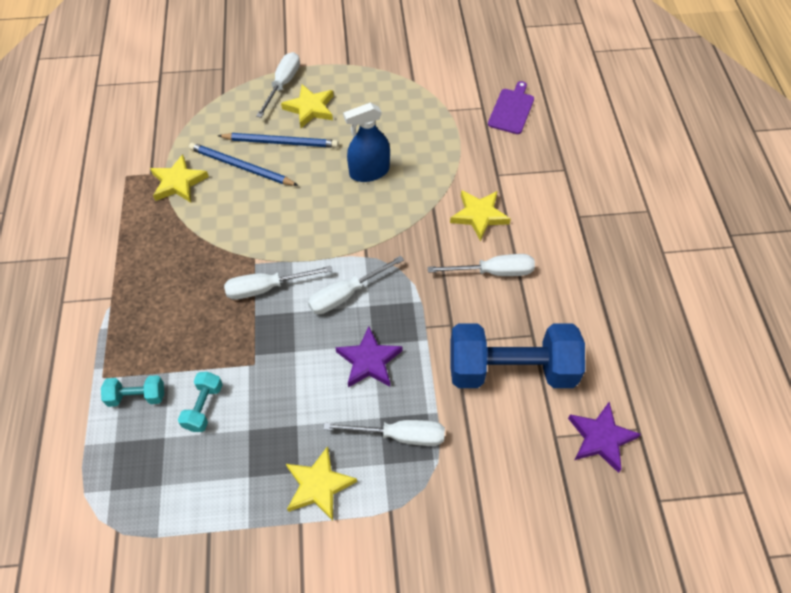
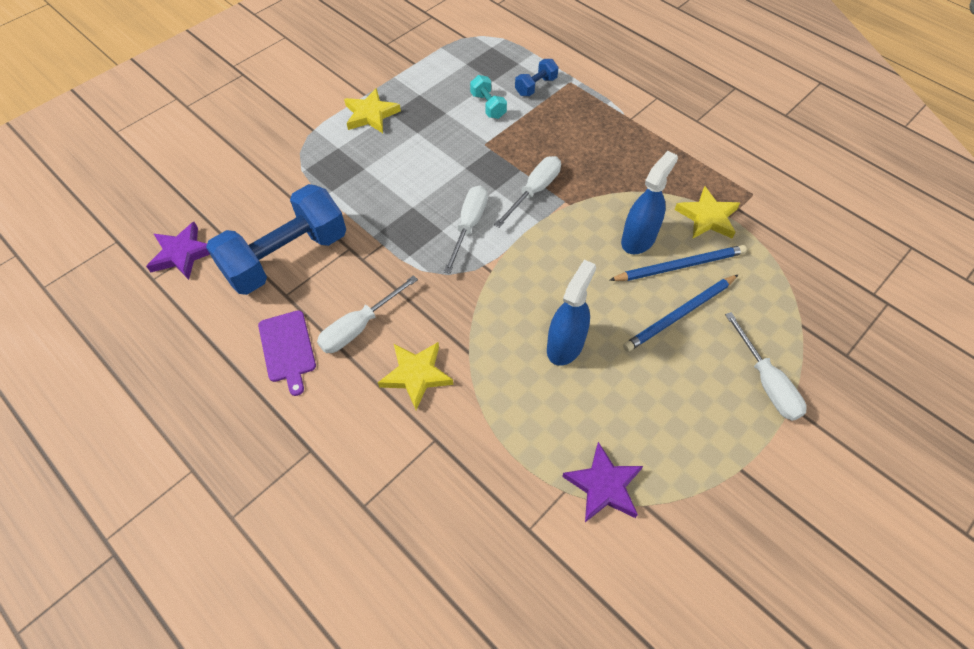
camera: 140 degrees right, 0 degrees up
(137, 396) = (536, 86): turquoise dumbbell -> blue dumbbell
(242, 200) = (638, 239): none -> blue spray bottle
(310, 108) = (703, 374): yellow star -> none
(369, 361) = (405, 195): purple star -> purple star (604, 486)
(399, 436) = (340, 167): white screwdriver -> none
(511, 109) = (491, 555): purple cutting board -> purple cutting board (287, 349)

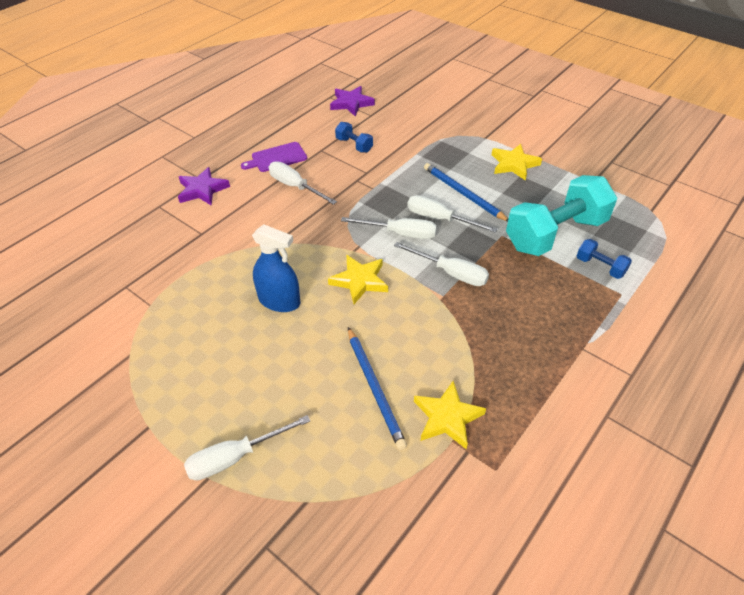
camera: 85 degrees right, 10 degrees down
(286, 257) = (354, 145): blue dumbbell -> blue dumbbell, size x0.44
(416, 375) = (254, 219): yellow star -> yellow star (359, 281)
(450, 189) = (439, 219): none -> white screwdriver
(488, 106) = (555, 234): turquoise dumbbell -> turquoise dumbbell, size x2.28
(604, 486) = (150, 328): purple star -> purple star (202, 190)
(638, 239) = (405, 353): blue spray bottle -> none
(679, 314) = (314, 385): blue pencil -> blue pencil (463, 194)

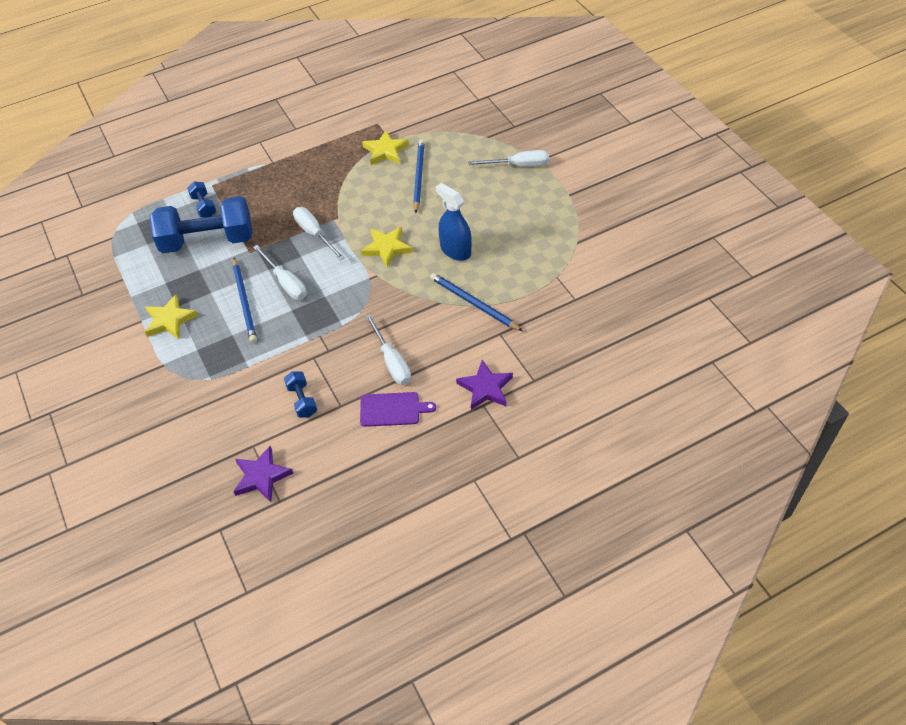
camera: 155 degrees left, 5 degrees up
(237, 252) = (473, 303): none -> blue pencil
(400, 233) = (328, 279): white screwdriver -> none
(555, 234) = (207, 241): turquoise dumbbell -> blue dumbbell

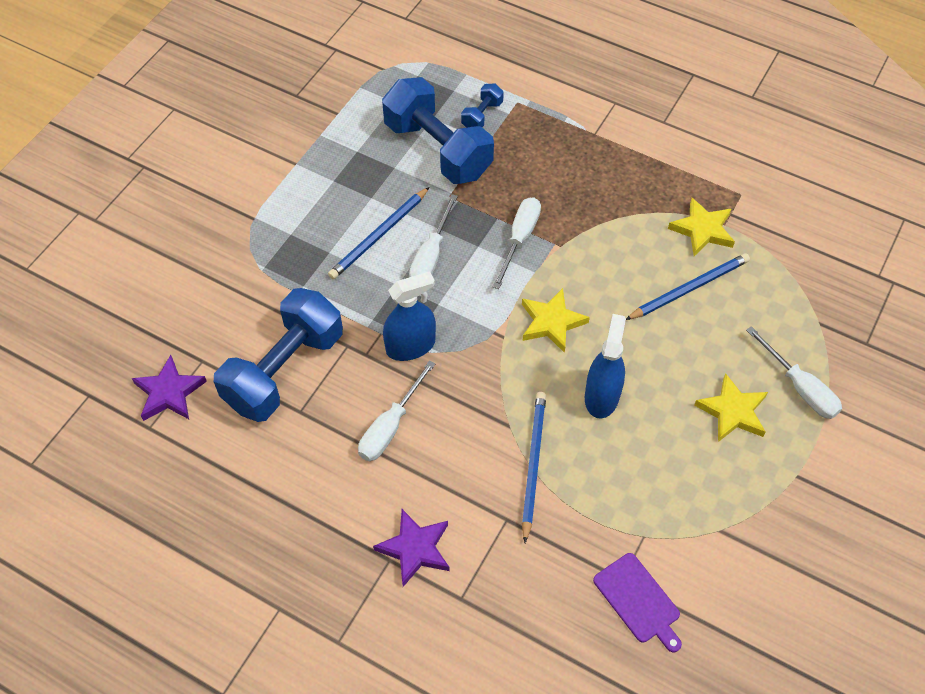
camera: 55 degrees right, 5 degrees up
(170, 320) = (312, 187): yellow star -> yellow star (732, 411)
(302, 400) = (284, 370): blue dumbbell -> blue dumbbell, size x2.28
(343, 324) = (410, 346): none -> blue spray bottle
(392, 409) = (325, 466): purple cutting board -> purple cutting board (638, 600)

